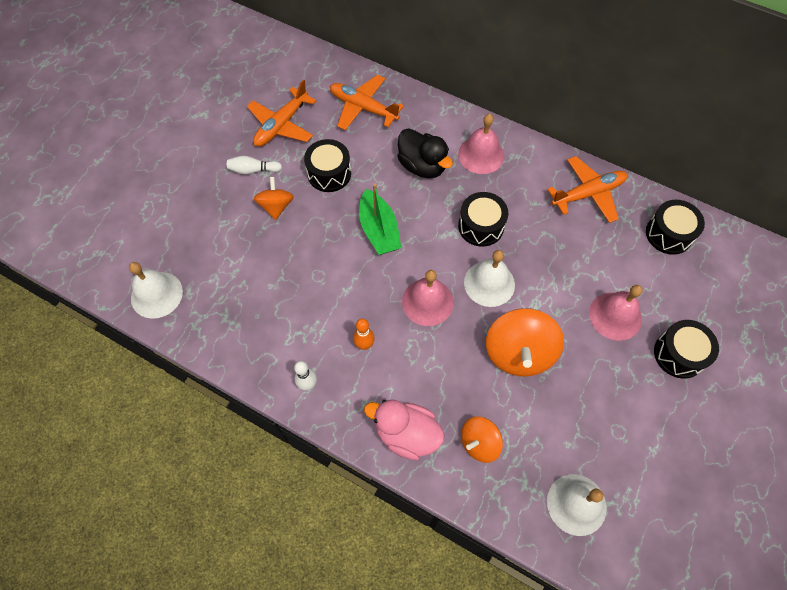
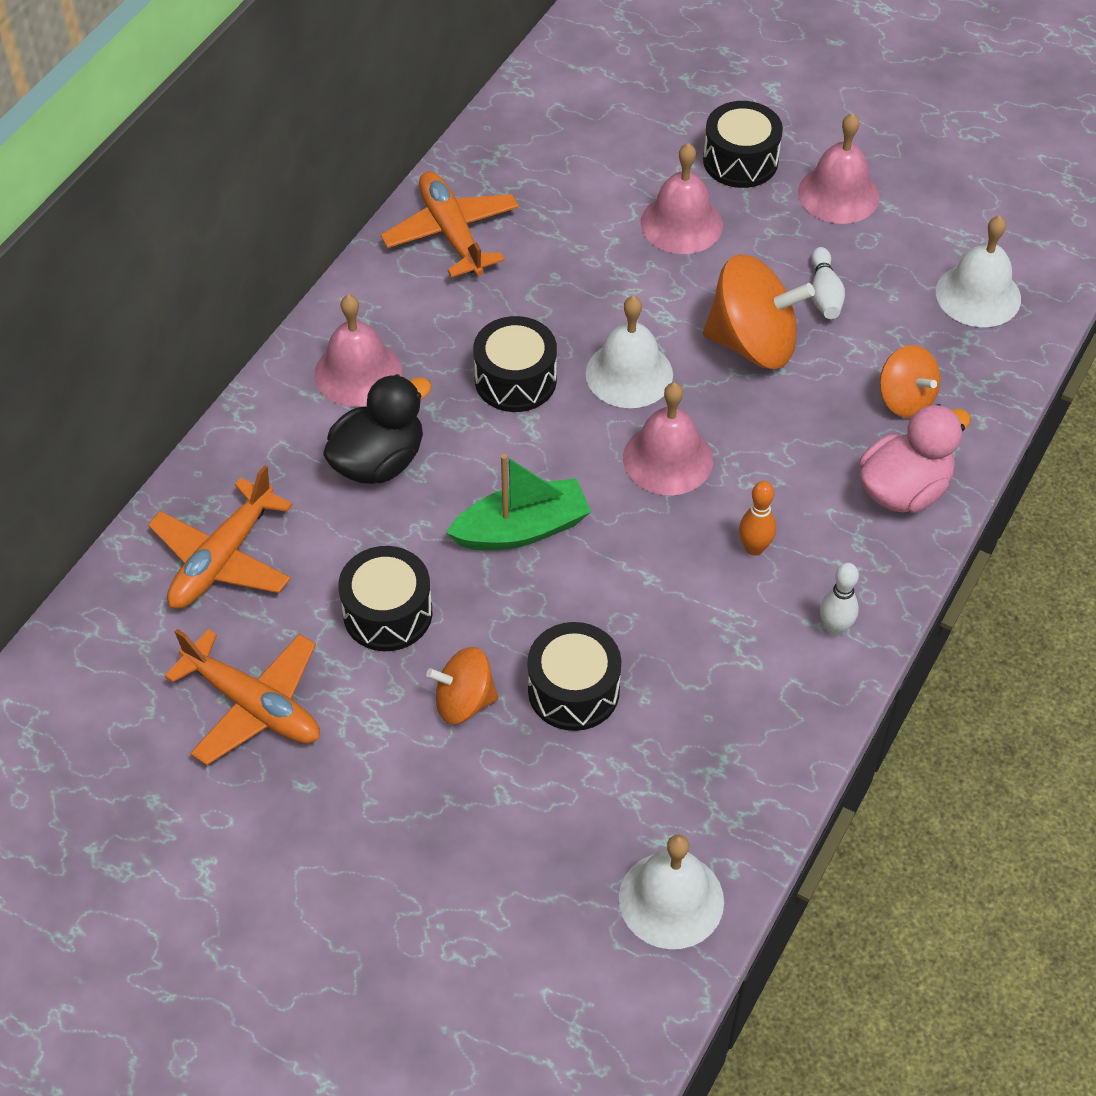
camera: 90 degrees left, 10 degrees down
(253, 170) = (371, 750): white bowling pin -> white bowling pin (824, 294)
(406, 434) = (903, 490): pink duck -> pink duck turned 150 degrees counterclockwise
(659, 416) = (838, 194): none -> pink bell
(668, 234) = (533, 145): black drum -> black drum (573, 690)

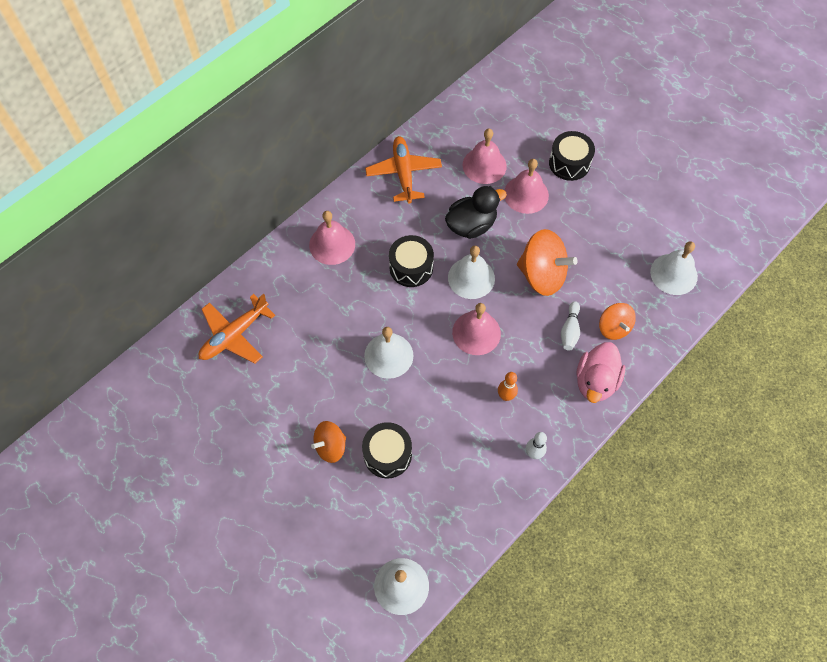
camera: 15 degrees right, 10 degrees up
(254, 705) = (226, 421): orange plane -> none
(378, 461) = (327, 298): black duck -> black duck (471, 225)
(387, 613) = (307, 386): black drum -> none
(464, 701) = (330, 446): orange spinning top -> orange spinning top turned 45 degrees counterclockwise
(522, 529) = (388, 355): green boat -> white bell
(824, 294) = (590, 254): white bowling pin -> white bowling pin (570, 330)
(838, 194) = (616, 195): pink bell -> pink bell (484, 165)
(903, 490) = (596, 381): pink duck -> pink duck turned 135 degrees clockwise

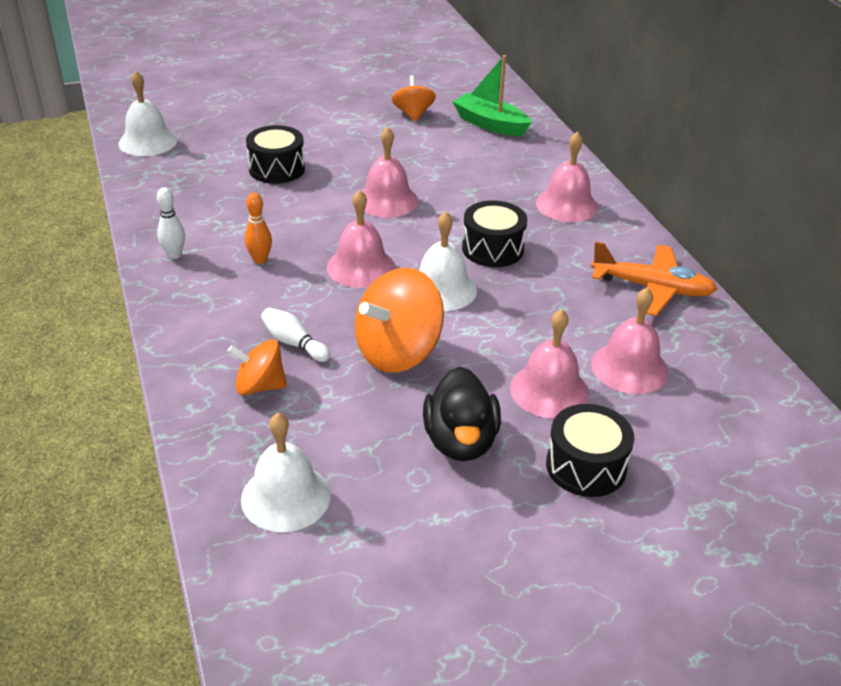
camera: 115 degrees right, 25 degrees down
(234, 335) = (490, 124): orange plane -> green boat
(330, 446) = (319, 143): orange spinning top -> orange spinning top (413, 114)
(388, 355) = (387, 200): white bell -> pink bell
(471, 225) = (526, 317): black duck -> black duck (460, 441)
(596, 381) = (204, 336): pink duck -> none

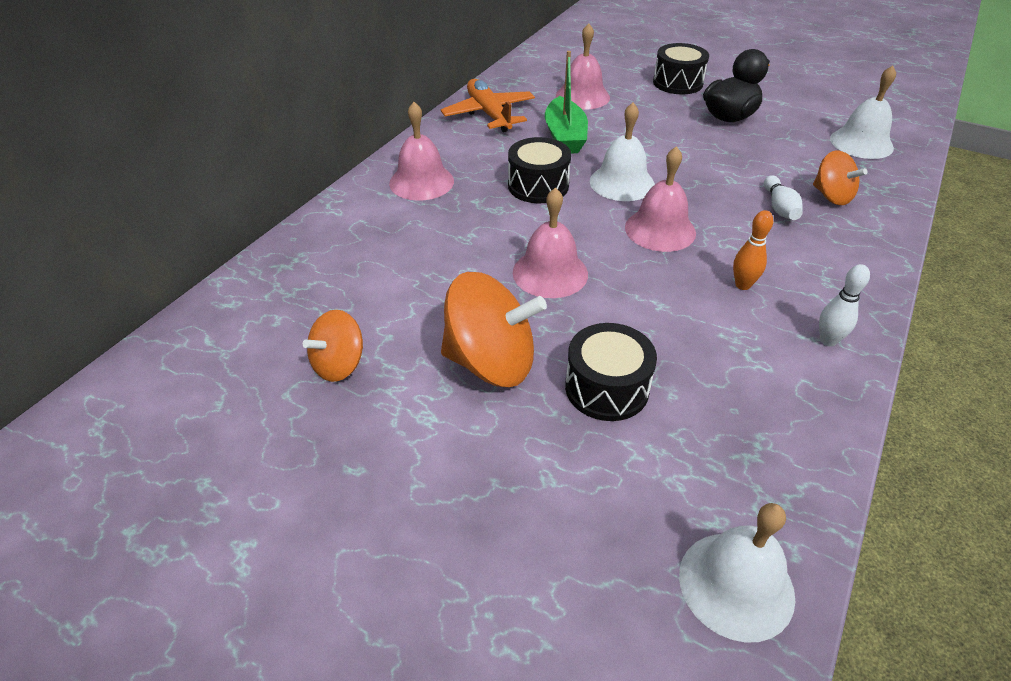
camera: 130 degrees left, 5 degrees up
(398, 352) = (709, 167): orange spinning top -> orange spinning top (491, 362)
(490, 124) = (303, 292): green boat -> green boat (565, 136)
(549, 390) = (645, 110): pink bell -> none

